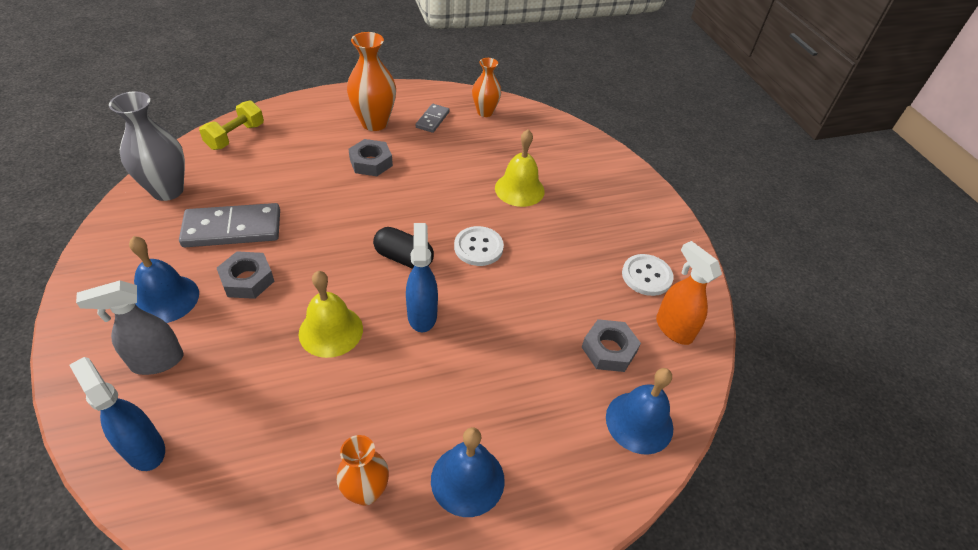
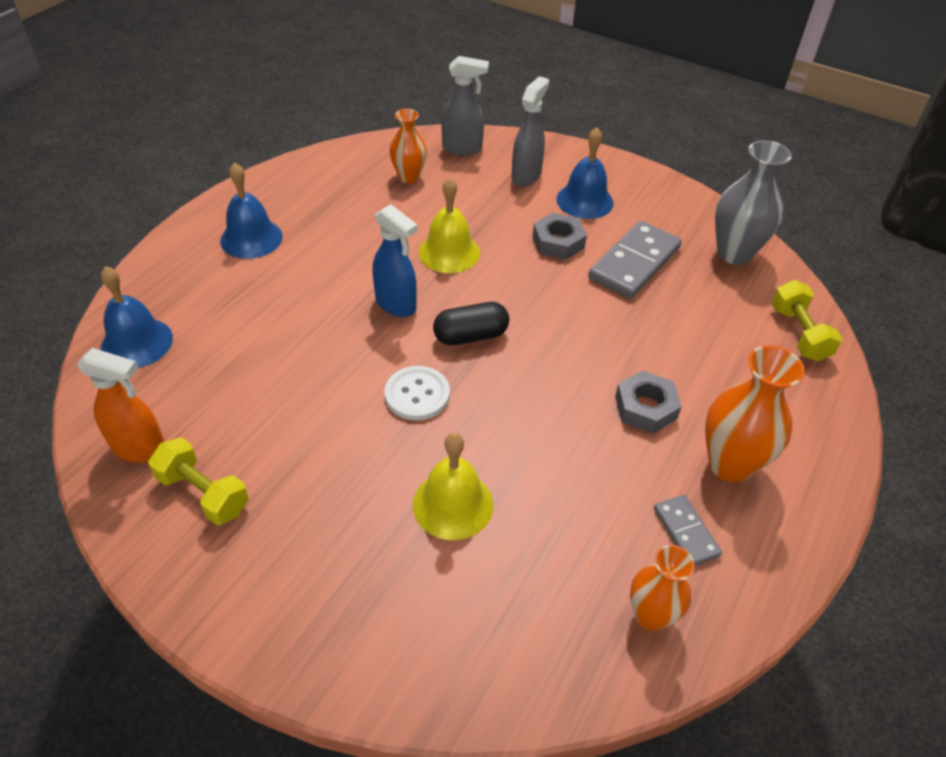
camera: 140 degrees right, 0 degrees up
(144, 449) = (462, 149): blue spray bottle -> grey spray bottle
(366, 492) = (312, 200): orange vase -> orange vase (409, 177)
(609, 350) = (200, 383): grey nut -> none
(646, 276) = (203, 493): white button -> yellow dumbbell

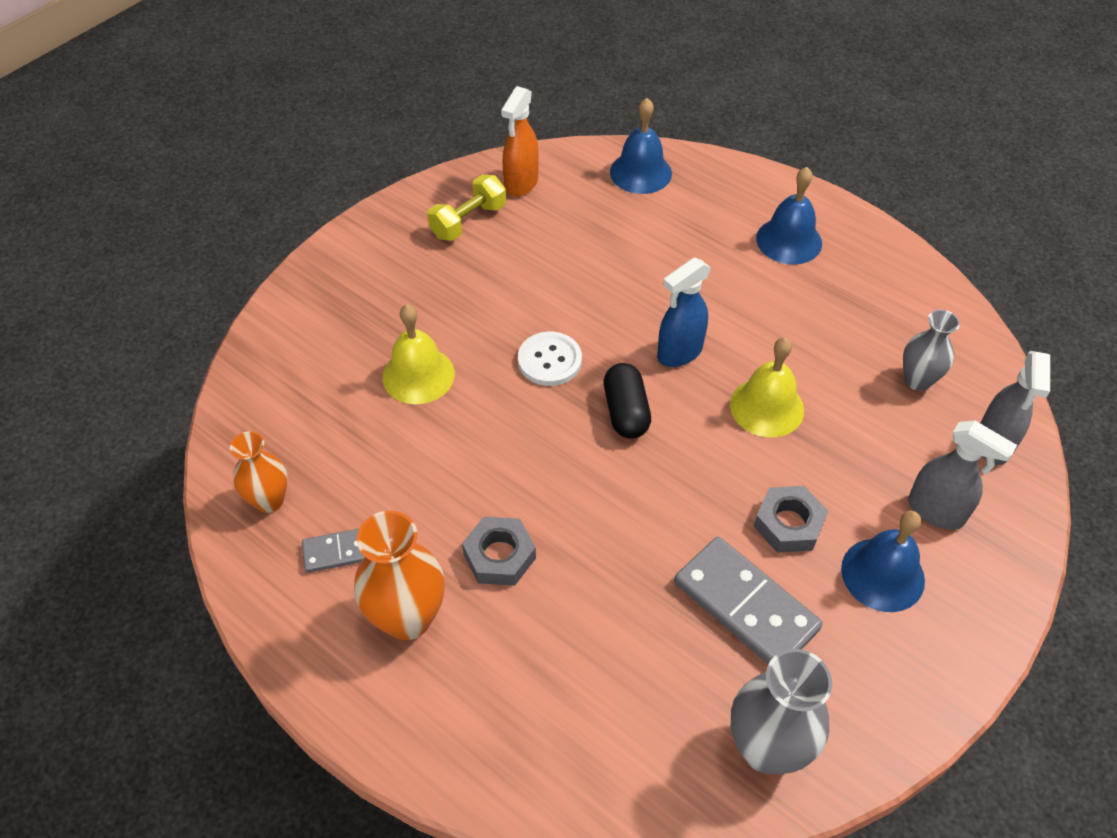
camera: 100 degrees right, 5 degrees up
(409, 177) = (917, 380): orange vase -> grey vase
(798, 334) = (594, 778): yellow dumbbell -> none

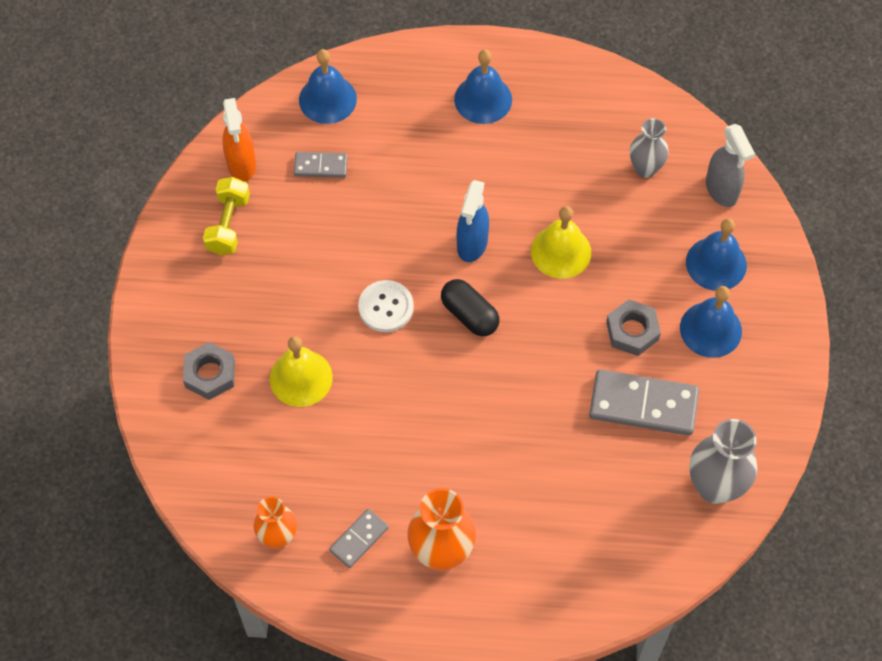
camera: 35 degrees left, 10 degrees up
(499, 556) = (466, 473): grey nut -> grey nut (210, 374)
(589, 218) = (320, 166): none -> grey domino
(936, 512) = (716, 263): grey spray bottle -> blue bell

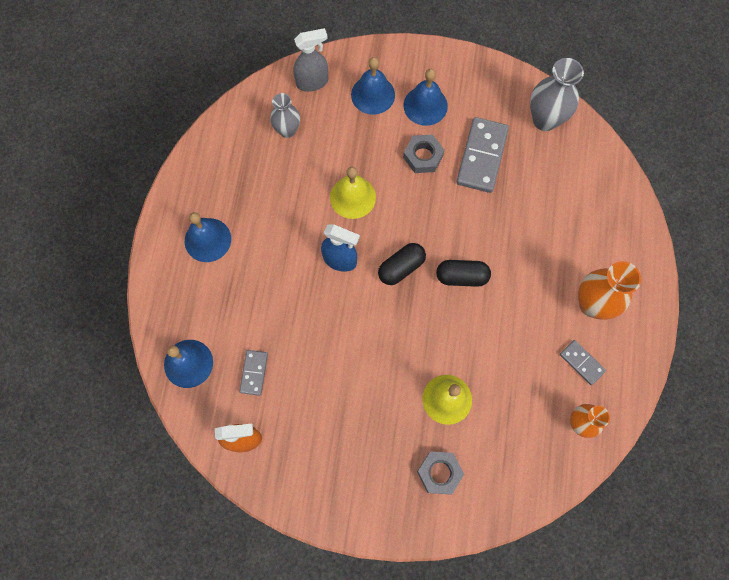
camera: 85 degrees left, 10 degrees up
(228, 224) = (301, 453): yellow dumbbell -> none
(386, 307) = (389, 329): white button -> none
(464, 387) = (461, 277): none -> black capsule

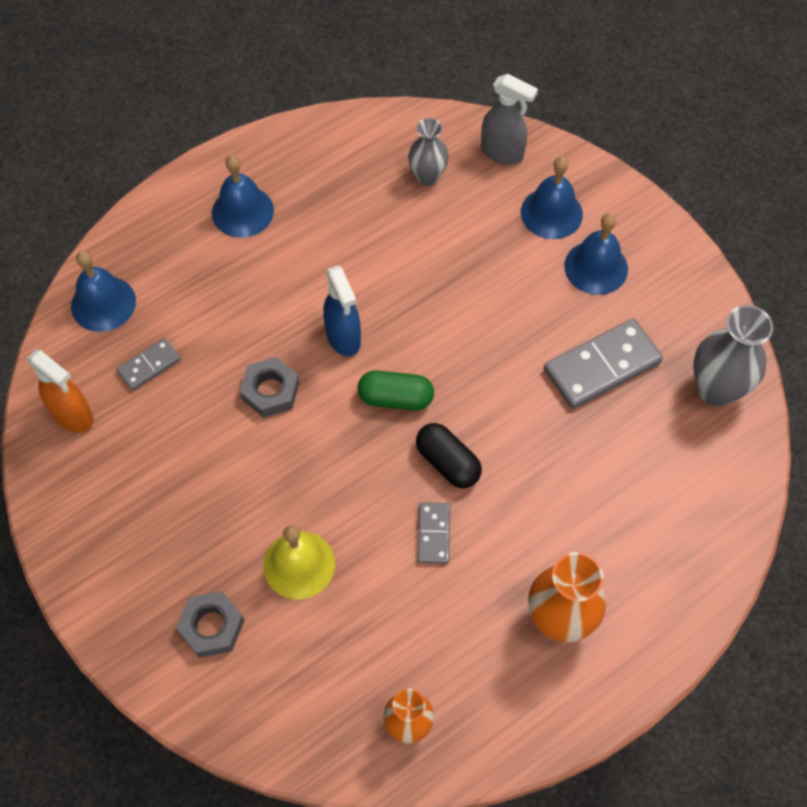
camera: 45 degrees right, 10 degrees down
(352, 197) = (422, 291): yellow bell -> none
(401, 267) = (395, 398): black capsule -> green capsule
(423, 156) = (538, 313): grey nut -> grey nut (270, 391)
(582, 362) = (480, 667): grey domino -> grey domino (434, 534)

